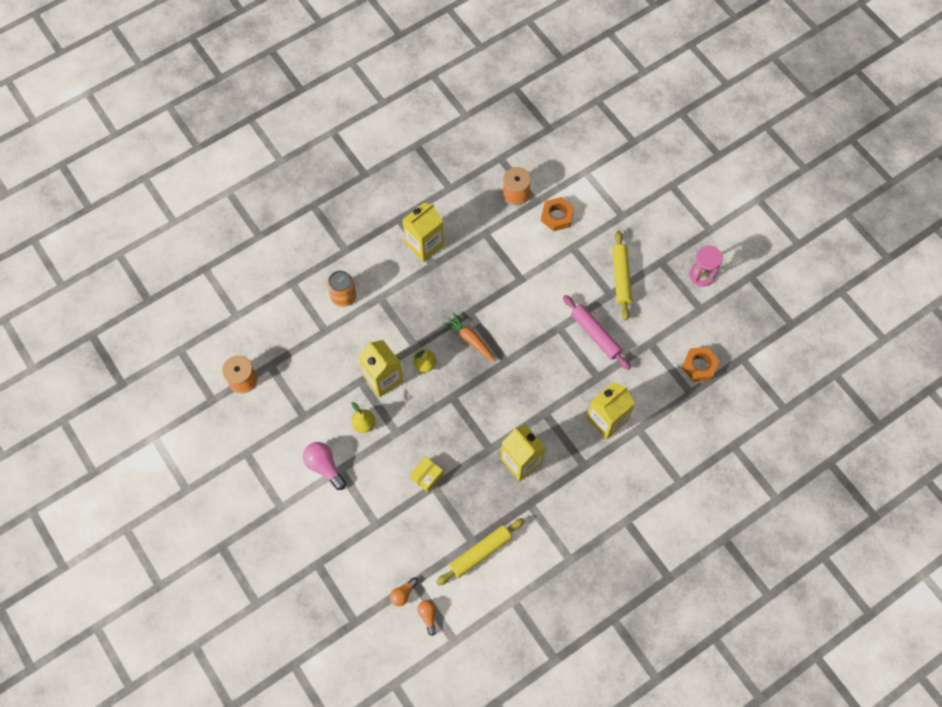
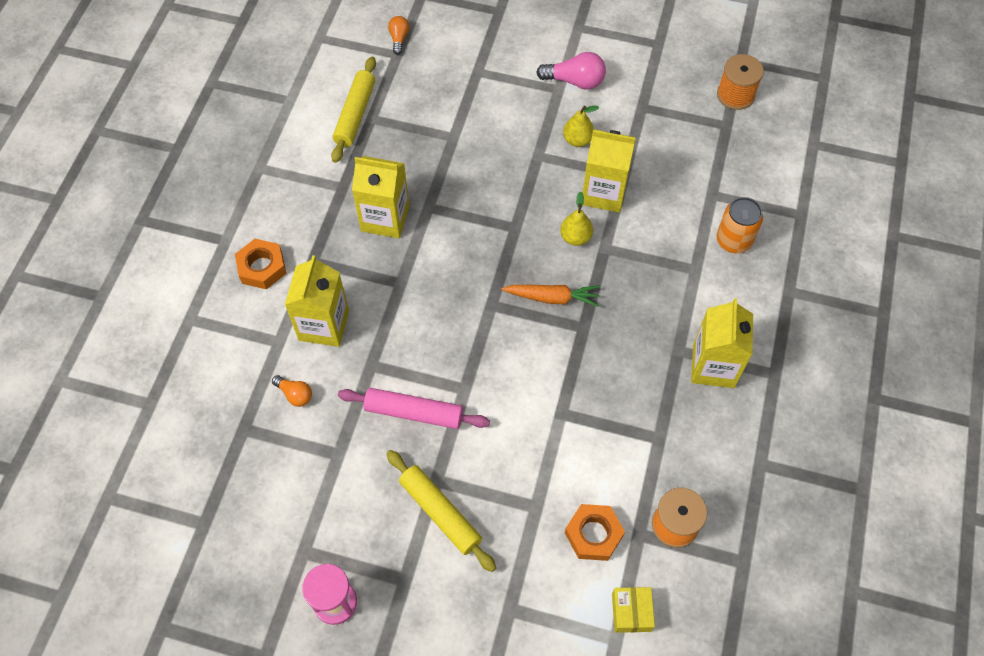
camera: 140 degrees right, 5 degrees down
(427, 476) = (469, 140): yellow box -> yellow box (631, 612)
(428, 616) = (360, 38): orange light bulb -> orange light bulb (295, 394)
(699, 366) = (254, 471): orange nut -> orange nut (262, 267)

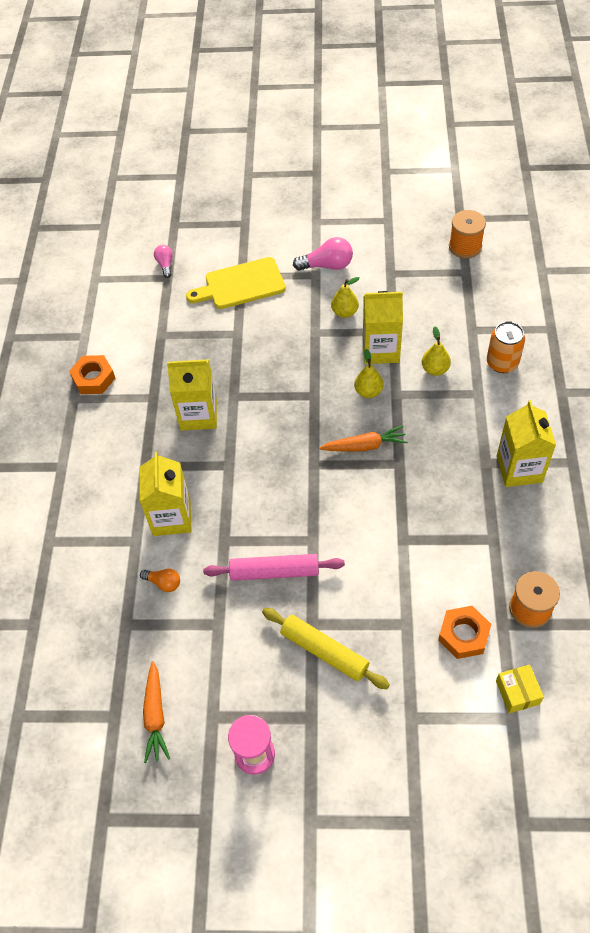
camera: 10 degrees left, 5 degrees down
(246, 534) = (155, 716): none -> orange carrot
(262, 267) = (101, 482): orange nut -> orange nut (93, 378)
(355, 114) = (146, 335): yellow rolling pin -> none
(399, 39) = (165, 265): orange light bulb -> pink light bulb
(474, 81) = (241, 284): none -> yellow cutting board
(656, 230) = (435, 369): none -> yellow pear

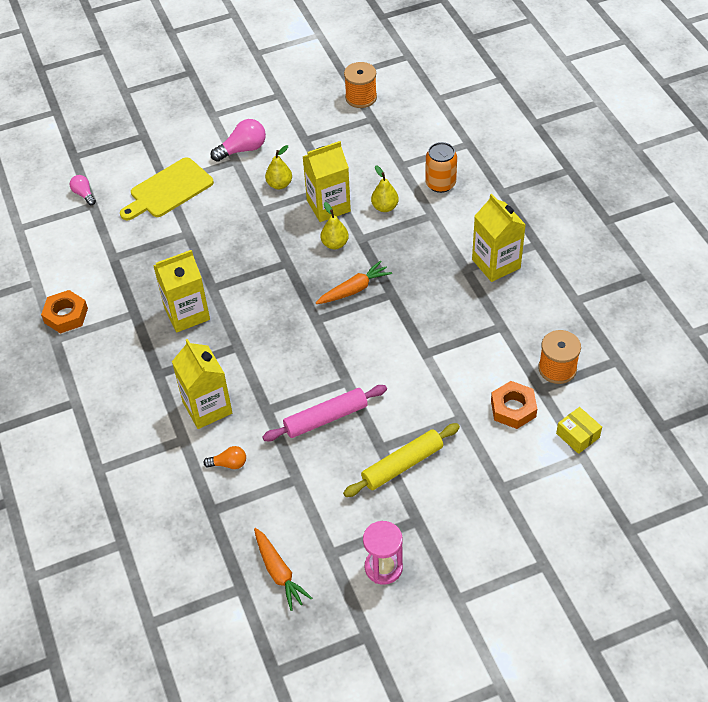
camera: 25 degrees left, 5 degrees down
(324, 651) = (402, 465): yellow rolling pin -> yellow rolling pin turned 45 degrees counterclockwise

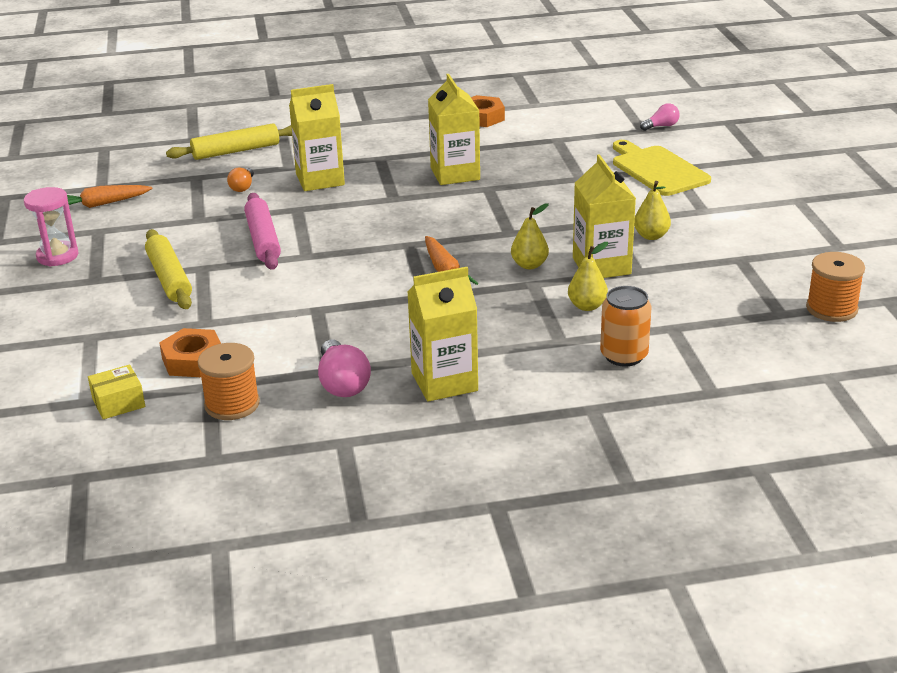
camera: 100 degrees right, 20 degrees down
(150, 494) = (236, 151): none -> yellow rolling pin
(242, 149) = (724, 216): pink light bulb -> pink light bulb (342, 383)

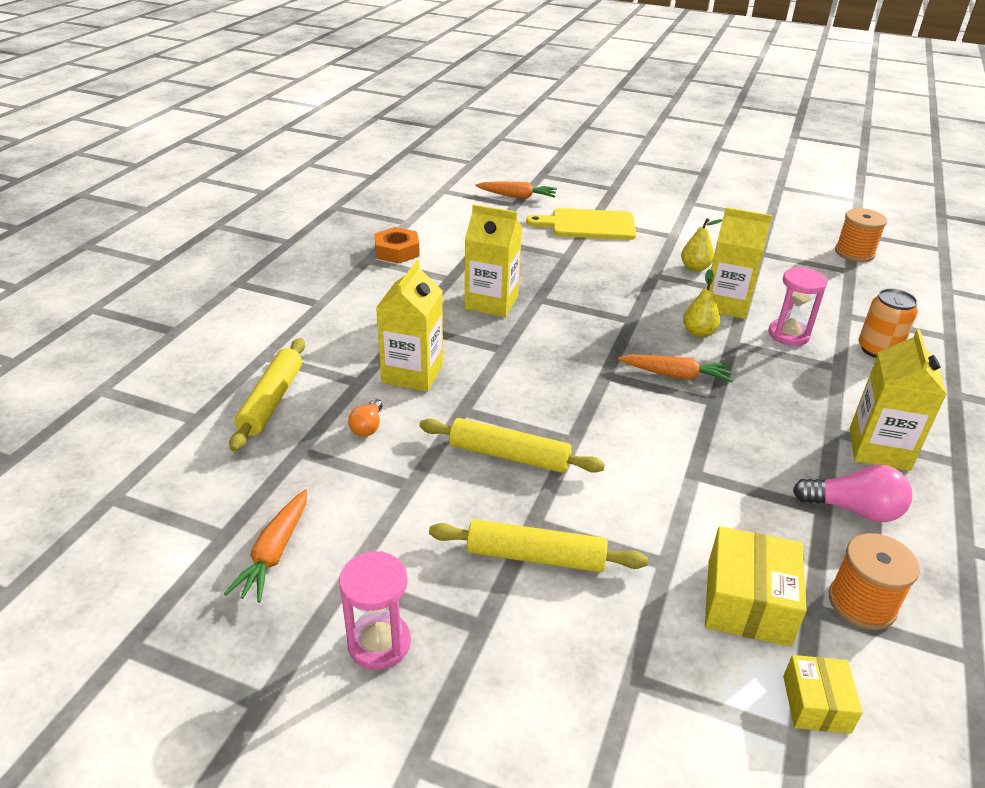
camera: 60 degrees left, 5 degrees up
(193, 360) = (748, 602): orange nut -> yellow box
(243, 187) = (368, 426): orange light bulb -> orange light bulb turned 60 degrees clockwise
(263, 240) = (509, 455): pink rolling pin -> yellow rolling pin
(587, 306) = (788, 335): yellow pear -> pink hourglass
(661, 126) = (517, 196): pink light bulb -> orange carrot

